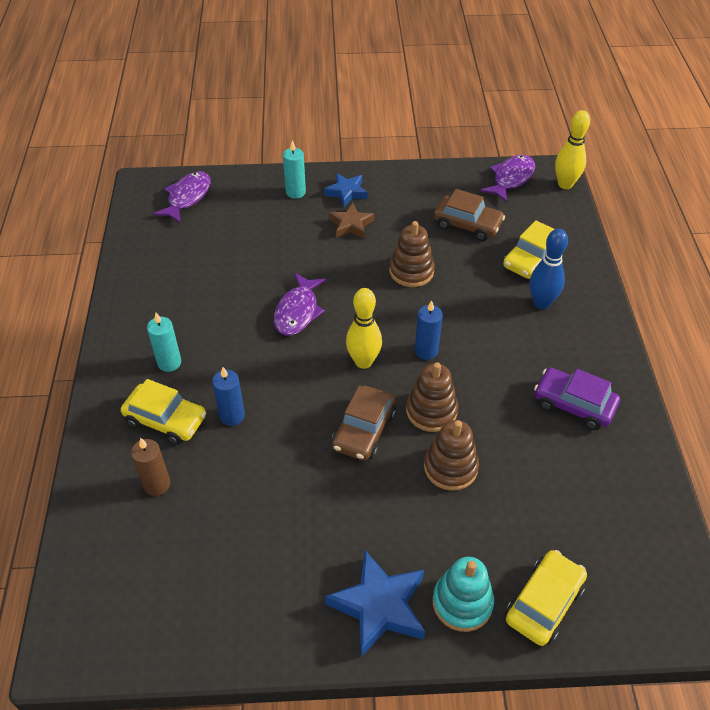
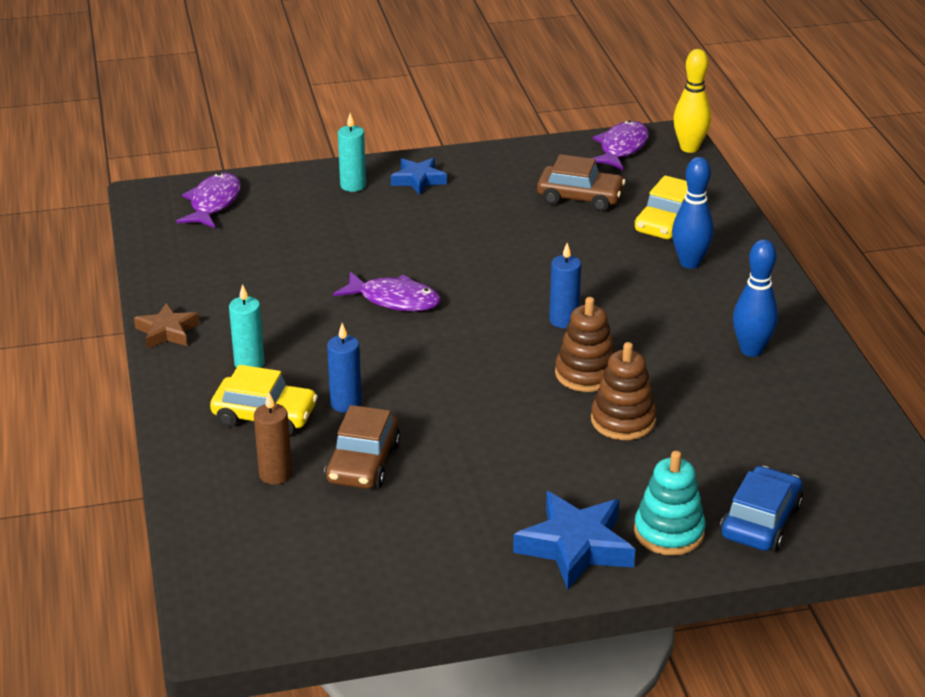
camera: 10 degrees left, 15 degrees down
(298, 311) = (394, 300): purple fish -> purple fish turned 75 degrees counterclockwise
(351, 225) = (434, 211): brown star -> brown star (167, 332)
(363, 362) = (490, 338): yellow bowling pin -> none
(364, 430) = (510, 399): brown car -> brown car (363, 463)
(411, 271) = (523, 248): brown stacking toy -> none
(544, 603) = (760, 521): yellow car -> blue car
(574, 404) = (751, 350): purple car -> blue bowling pin

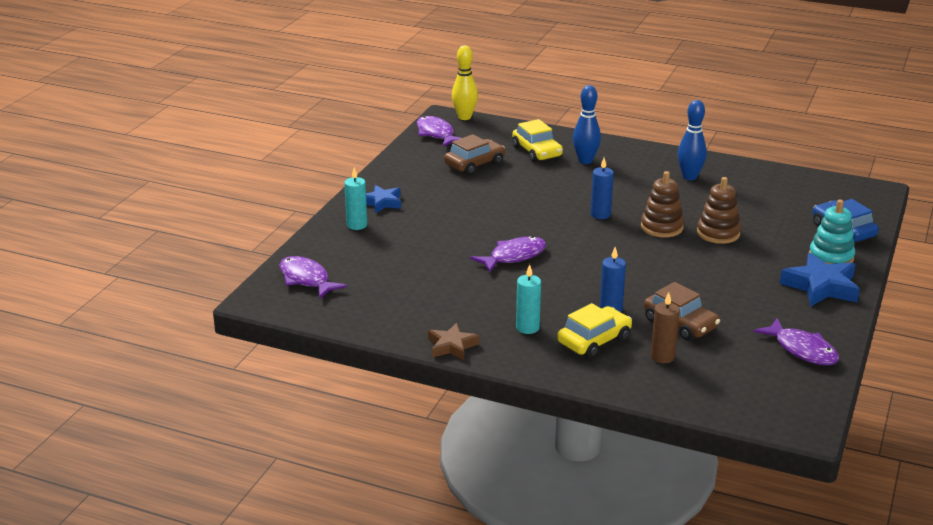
camera: 55 degrees left, 5 degrees down
(394, 577) = (802, 350): none -> purple fish

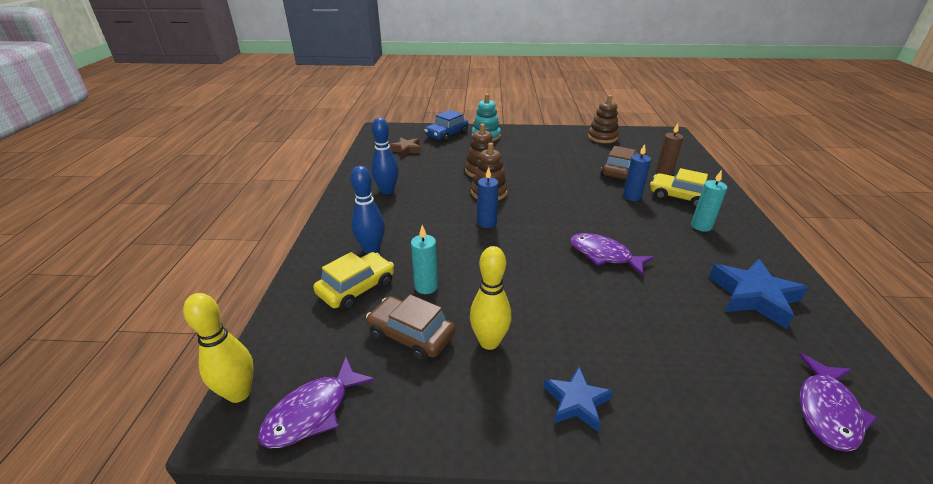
camera: 110 degrees left, 5 degrees up
(357, 225) = (657, 408): turquoise candle -> turquoise candle (426, 286)
(449, 187) = (489, 342): none -> yellow bowling pin
(452, 346) = (776, 257): brown star -> brown star (406, 150)
(802, 350) = (602, 137): purple fish -> brown stacking toy
(821, 287) = (526, 137): blue star -> blue star (753, 296)

